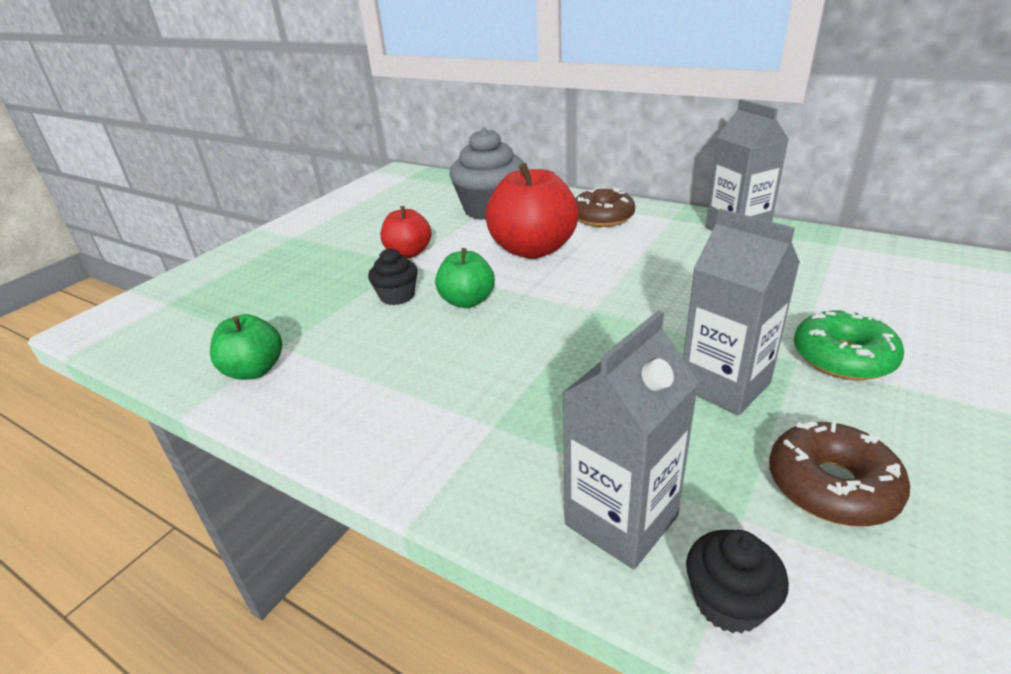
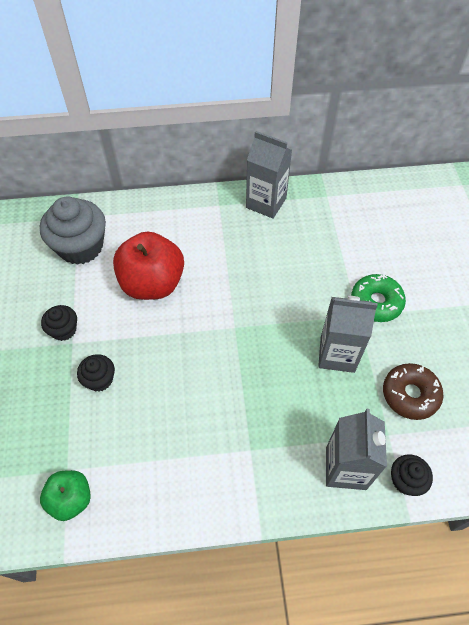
camera: 40 degrees left, 25 degrees up
(408, 253) = (64, 330): red apple -> black cupcake
(467, 301) = (152, 360): green apple -> none
(602, 217) = (172, 223): brown donut -> none

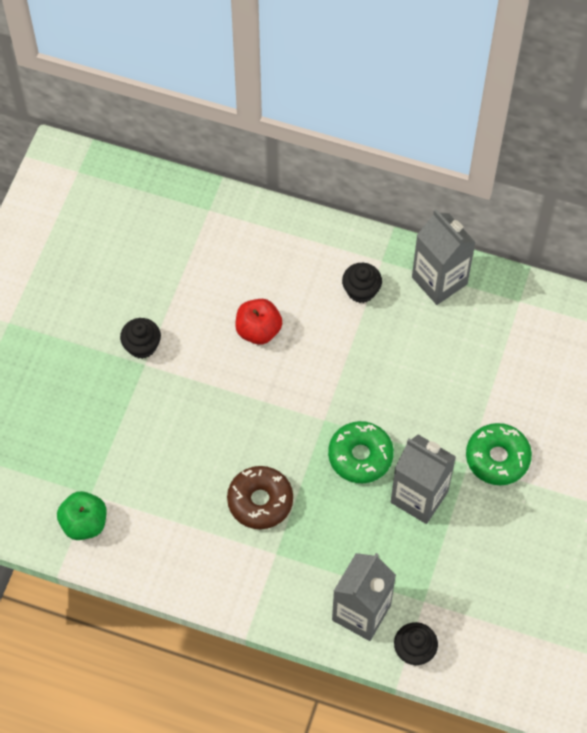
camera: 25 degrees right, 5 degrees up
(81, 247) = (198, 251): grey cupcake -> none
(100, 379) = (157, 417): black cupcake -> black cupcake (361, 290)
(152, 283) = (258, 330): red apple -> red apple, size x0.57
(276, 343) = (360, 456): none -> green donut
(410, 394) = (471, 572): brown donut -> brown donut (260, 501)

